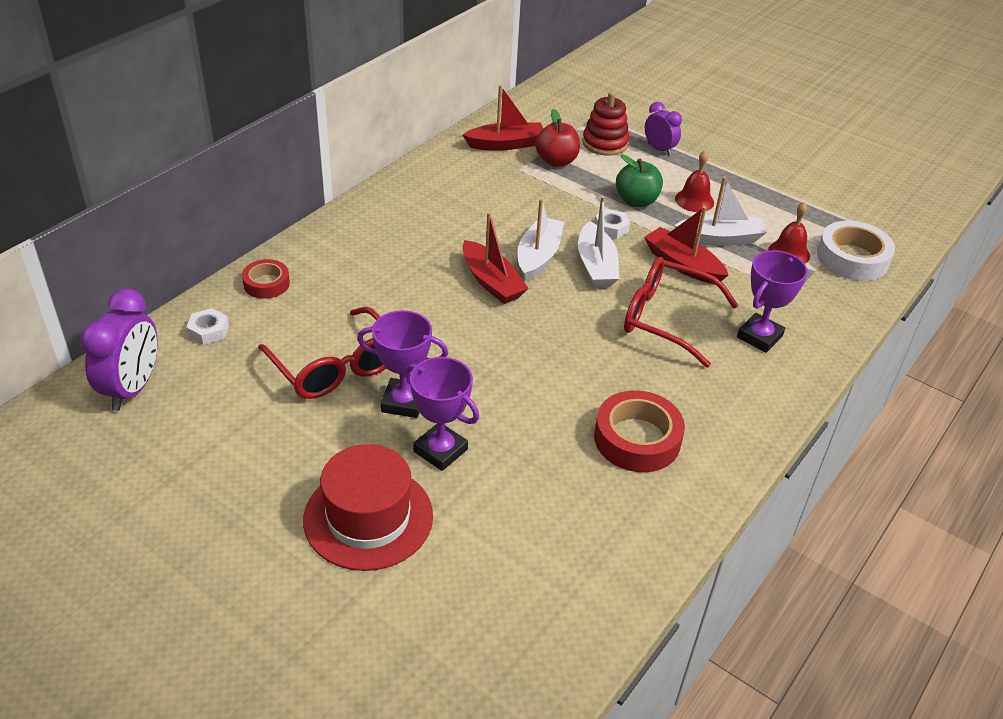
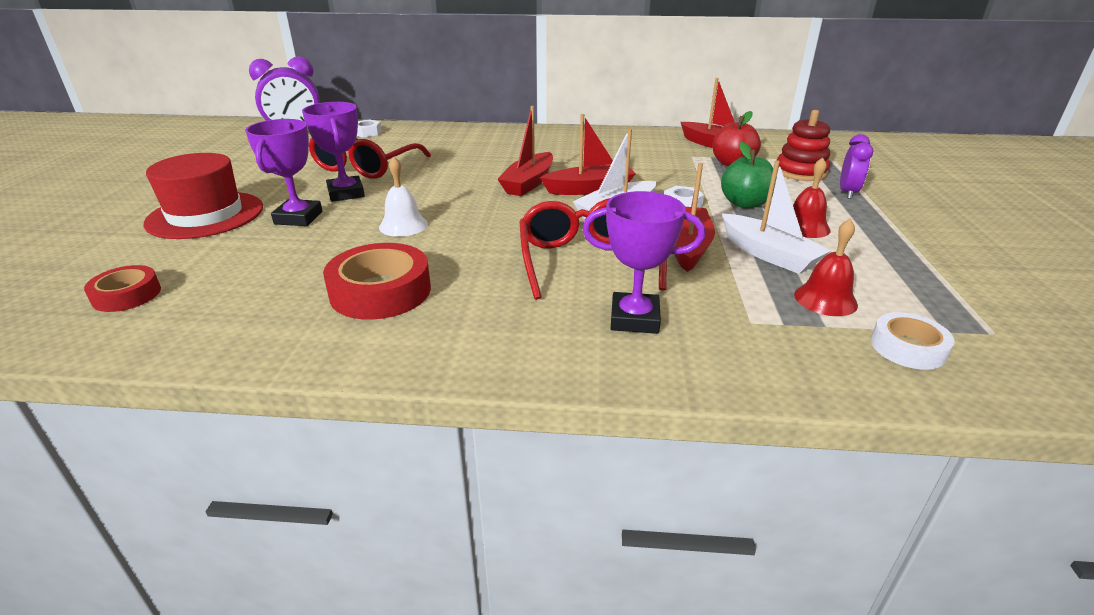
camera: 60 degrees right, 10 degrees down
(266, 284) = (431, 132): red tape -> red tape (127, 295)
(520, 389) = (403, 225): none -> white bell
(538, 256) = (589, 189): white boat -> red boat
(852, 258) = (907, 348): white tape -> white tape, size x0.60

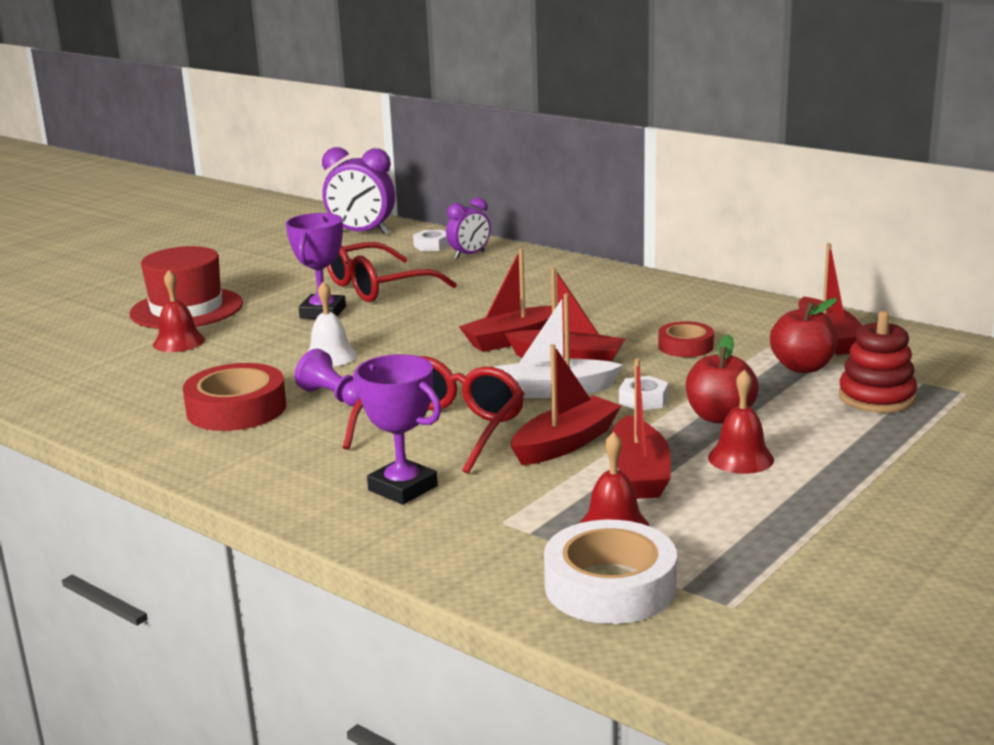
camera: 35 degrees right, 10 degrees down
(127, 295) = (67, 364): red tape -> red tape (685, 346)
(235, 245) = (179, 342): none -> red bell
(298, 218) = (254, 328): purple trophy -> none
(456, 257) = (333, 397): none -> purple pawn
(744, 203) = (720, 417): green apple -> red apple
(768, 254) = (639, 473): white boat -> red boat
(847, 193) = (886, 436): purple clock -> purple clock (469, 255)
(907, 348) = (610, 586): white tape -> white tape, size x1.67

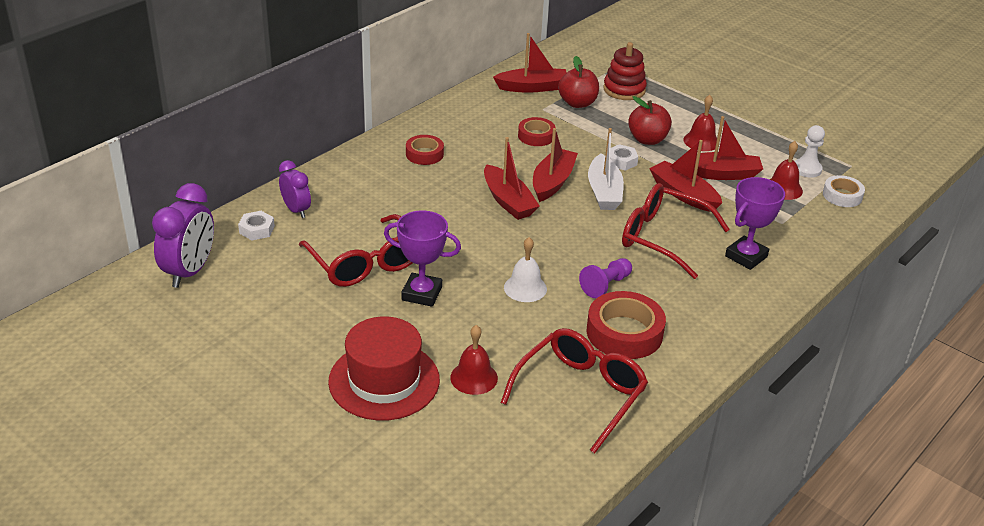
camera: 90 degrees left, 15 degrees up
(136, 389) = (581, 393): none -> red glasses
(606, 294) = (424, 154): none -> red tape
(610, 586) = (842, 195): white tape -> white tape, size x0.60
(693, 554) = (807, 169): none -> white pawn

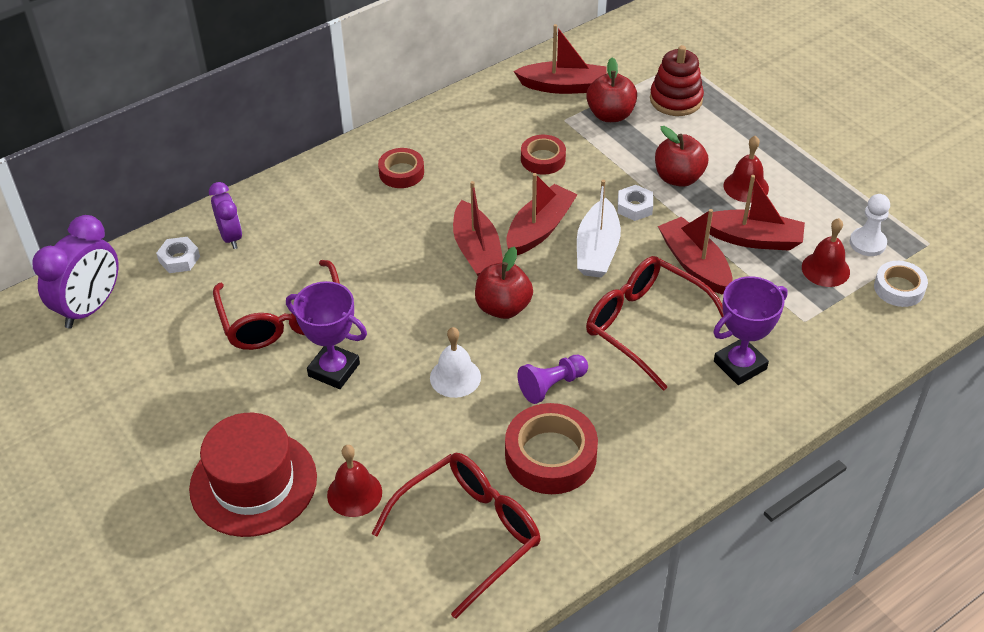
camera: 15 degrees right, 10 degrees up
(545, 237) = (503, 307): none -> red apple

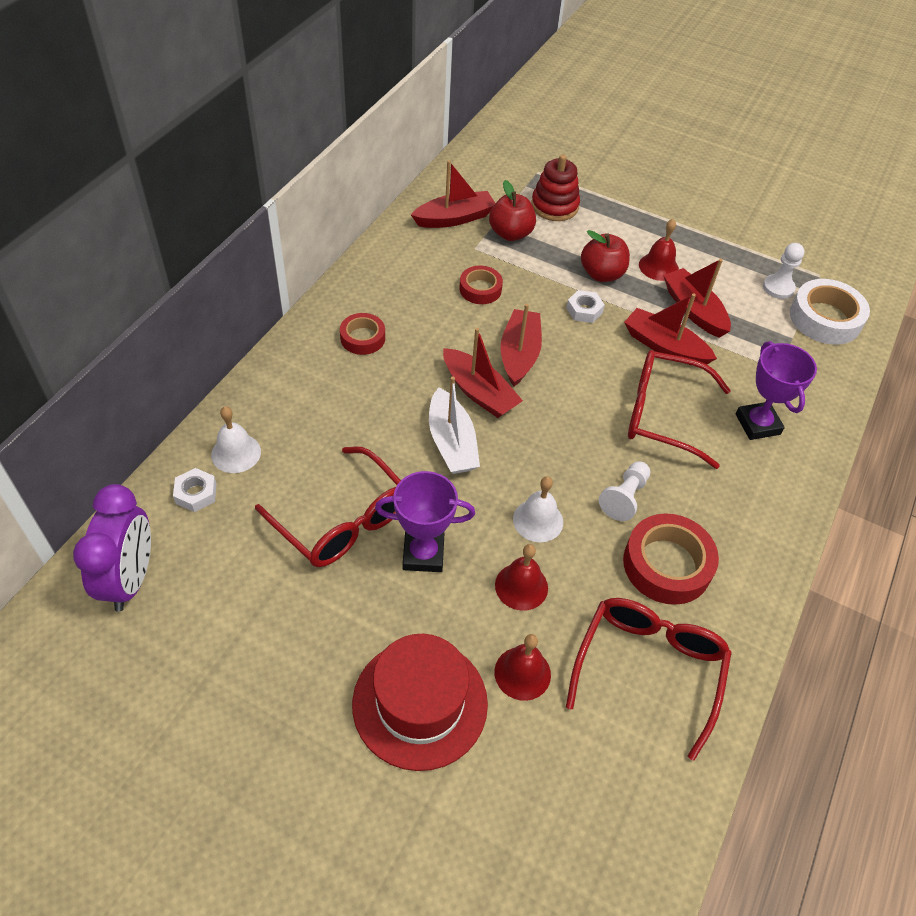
camera: 30 degrees left, 5 degrees up
(231, 237) = (236, 453): purple clock -> white bell
(503, 307) = (536, 438): red apple -> none
(552, 385) = (624, 497): purple pawn -> white pawn
(597, 250) = (579, 358): white boat -> white boat (452, 442)
(740, 365) = (757, 424): purple trophy -> purple trophy turned 45 degrees counterclockwise
(753, 239) = (693, 310): red boat -> red boat turned 105 degrees counterclockwise
(825, 269) = (763, 319): red bell -> red bell (521, 586)
(899, 288) = (825, 318): white tape -> white tape, size x1.67

